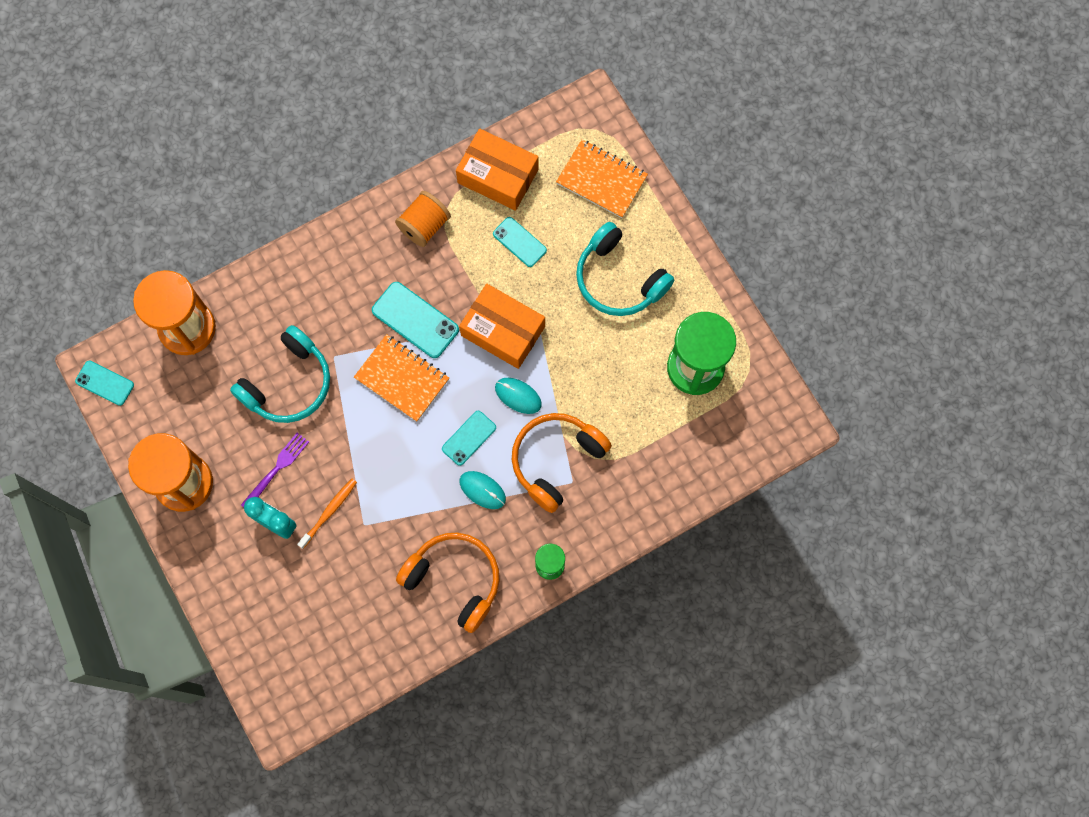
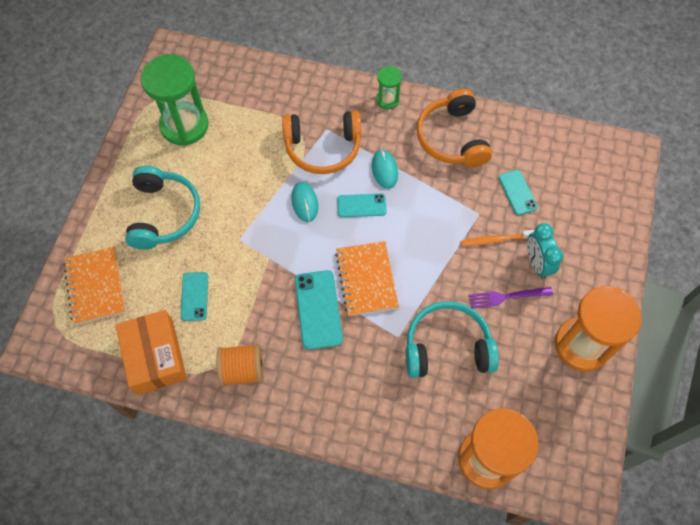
camera: 135 degrees left, 10 degrees down
(105, 383) = (587, 475): turquoise phone -> turquoise phone (517, 192)
(503, 331) = (270, 249): orange box -> none

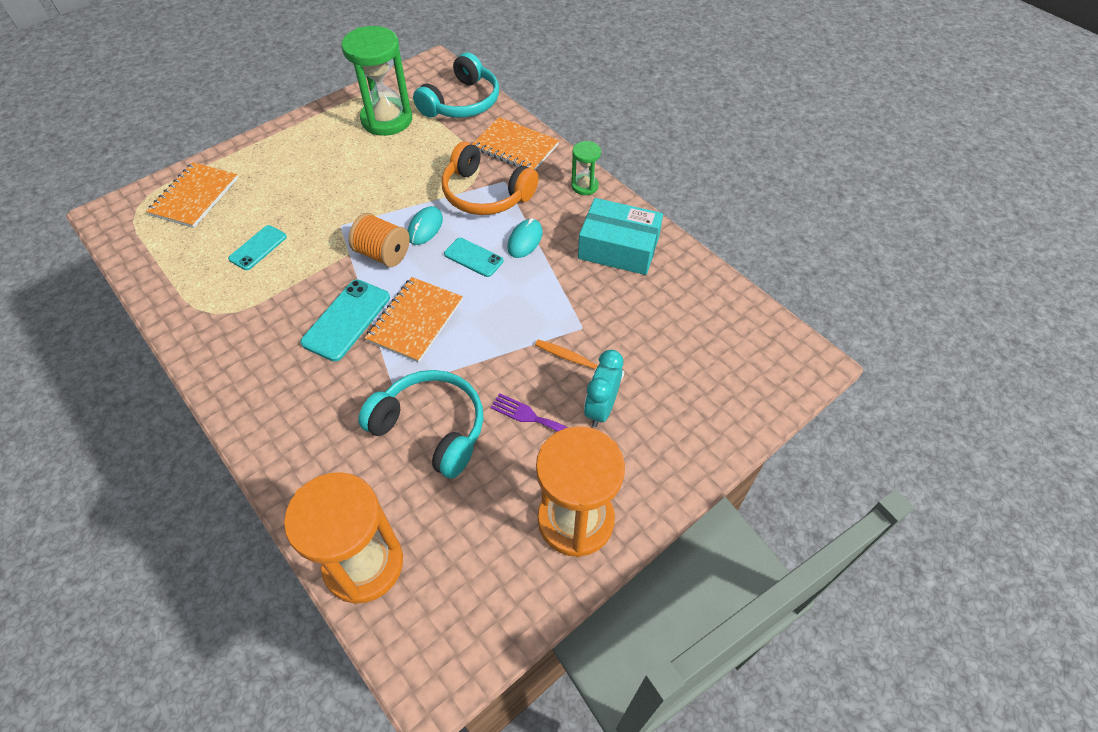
camera: 35 degrees right, 10 degrees down
(155, 357) = (178, 275): orange box -> none
(163, 214) = (301, 174): turquoise headphones -> turquoise headphones (462, 102)
(242, 370) = (232, 329): orange spool -> orange spool (383, 254)
(308, 94) = (515, 147): none -> orange notebook
(452, 138) = (618, 248): orange headphones -> turquoise box
(517, 192) = (642, 331): turquoise phone -> none

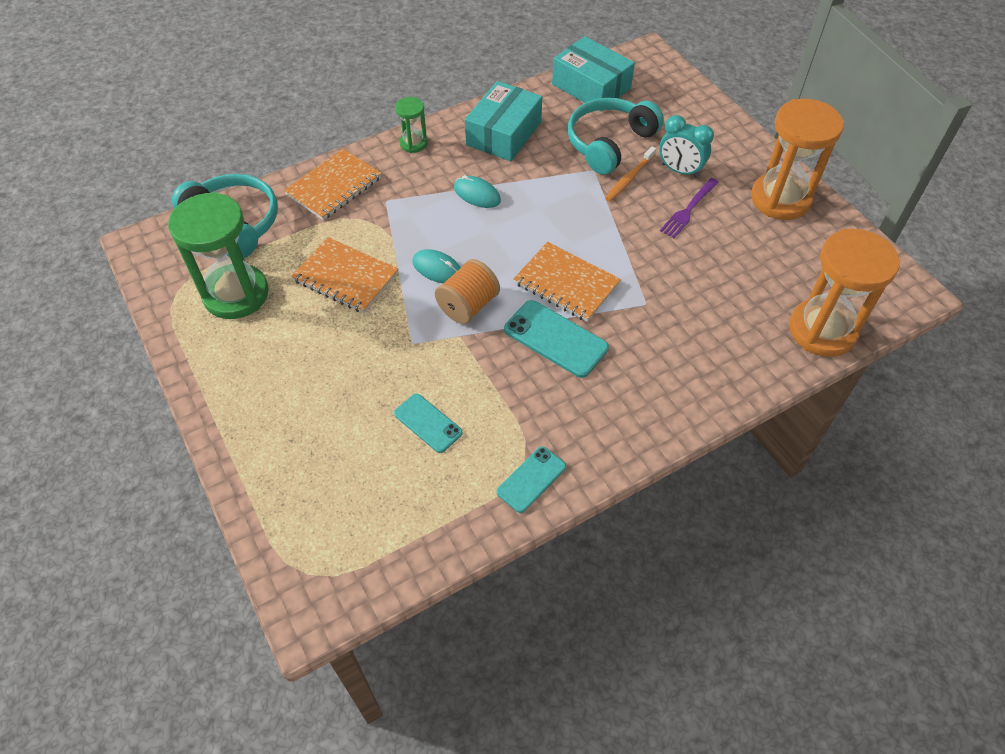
camera: 80 degrees left, 0 degrees up
(194, 197) = (311, 501): orange notebook -> orange notebook (346, 277)
(431, 428) = (692, 279): turquoise headphones -> turquoise headphones (609, 143)
(473, 257) = (491, 234): turquoise phone -> turquoise phone (531, 479)
(486, 194) = (400, 216): orange headphones -> none
(723, 312) = (591, 86): none -> turquoise box

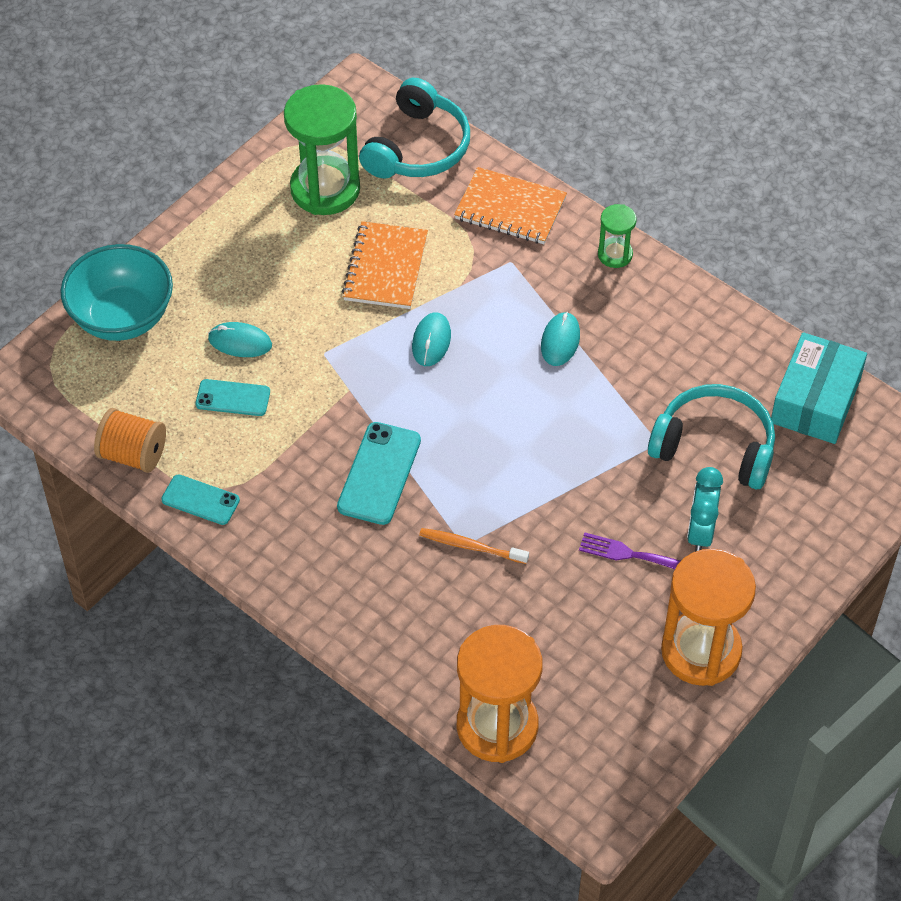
camera: 70 degrees right, 0 degrees up
(285, 491) = (122, 317): none -> turquoise bowl
(368, 401) = (240, 342): none -> turquoise mouse
(428, 423) = (233, 398): turquoise phone -> turquoise phone turned 75 degrees clockwise
(468, 306) = (392, 384): orange spool -> orange spool (133, 454)
(504, 133) = (677, 335): turquoise box -> none
(566, 284) = (461, 463): orange notebook -> none
(629, 178) = (660, 482): orange toothbrush -> orange toothbrush (471, 546)

